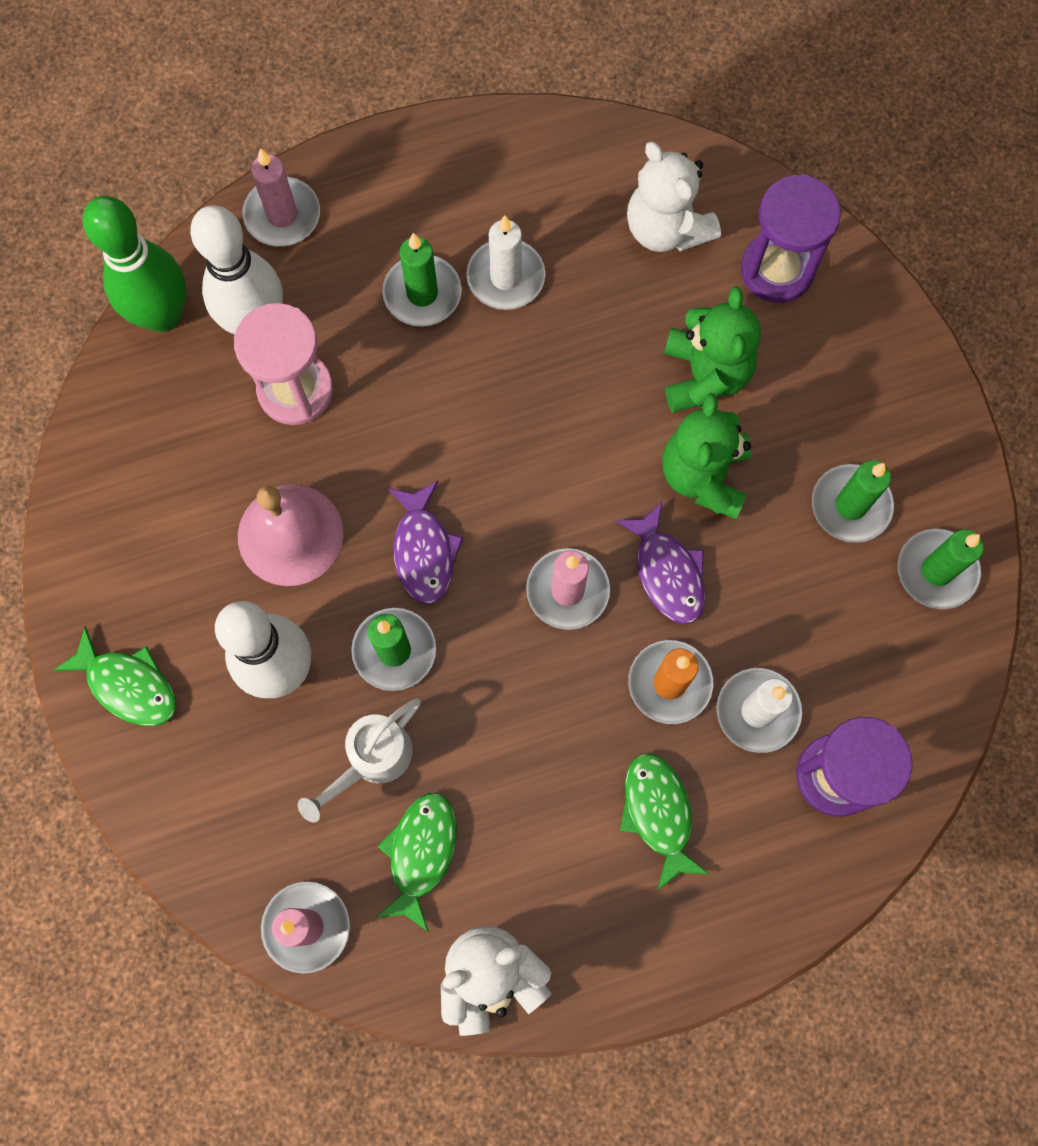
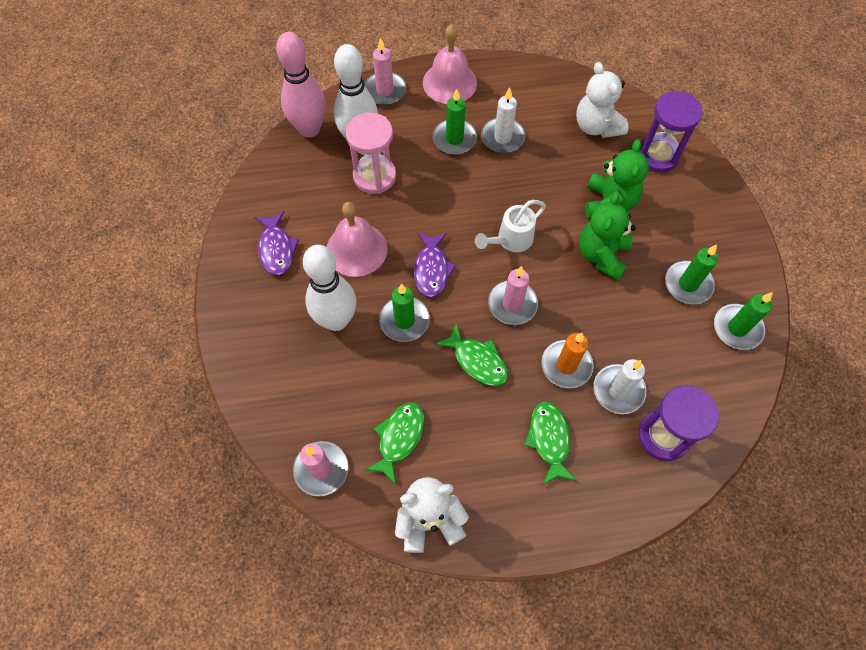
camera: 10 degrees right, 10 degrees down
(128, 685) = (246, 314): green fish -> green fish (477, 361)
(163, 315) = (309, 129): green bowling pin -> pink bowling pin
(372, 760) = (380, 379): white watering can -> white watering can (510, 240)
(395, 180) = (449, 82): none -> pink bell
(667, 572) = (573, 303): purple fish -> purple fish (276, 249)

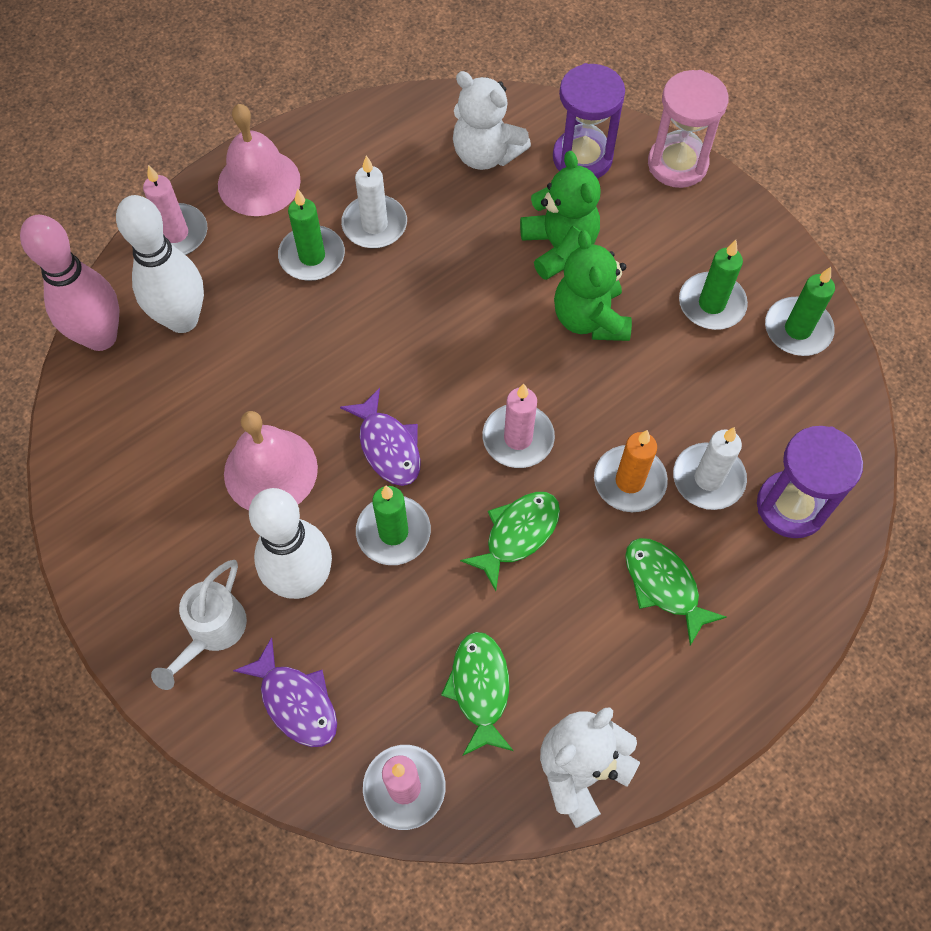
camera: 30 degrees left, 0 degrees up
(276, 249) = (158, 527): purple fish -> purple fish (296, 701)
(374, 176) = (234, 359): pink hourglass -> pink hourglass (677, 164)
(477, 361) = (517, 534): green fish -> green fish turned 60 degrees counterclockwise
(510, 240) = (466, 356): white watering can -> white watering can (212, 632)

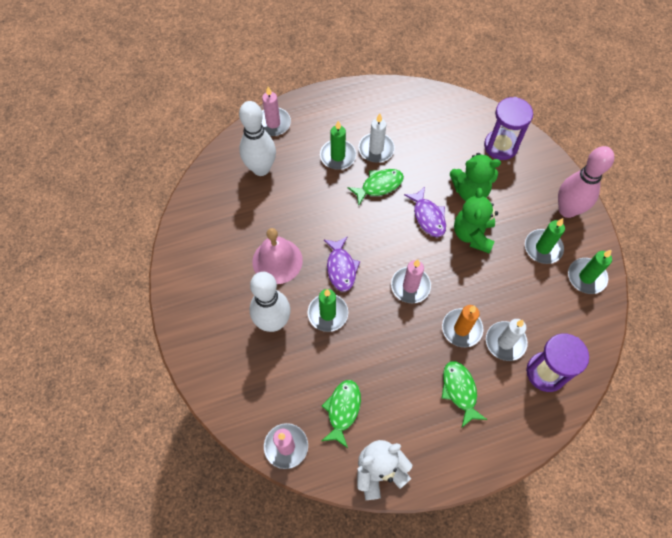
camera: 20 degrees right, 0 degrees up
(101, 337) = (218, 165): pink bowling pin -> pink bowling pin (567, 210)
(212, 632) = (219, 333): white watering can -> none
(259, 182) = (324, 109): pink bell -> none
(296, 701) = (248, 383): purple fish -> purple fish (428, 217)
(486, 154) = (449, 129): white teddy bear -> none
(517, 534) = (391, 337): green fish -> green fish (379, 186)
(559, 247) = (470, 191): green teddy bear -> green teddy bear turned 90 degrees clockwise
(677, 164) = (552, 165): pink hourglass -> none

